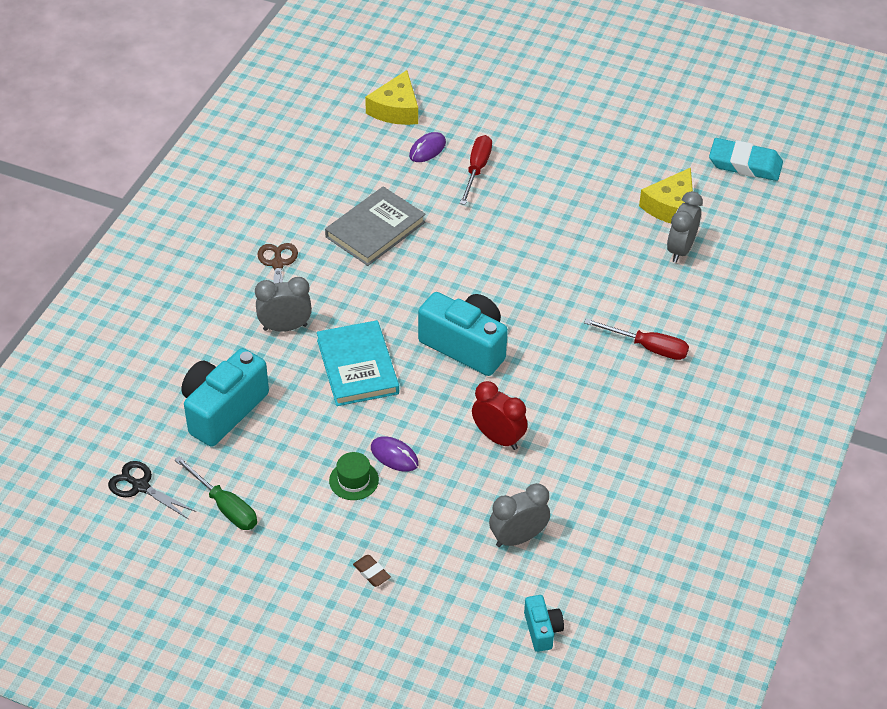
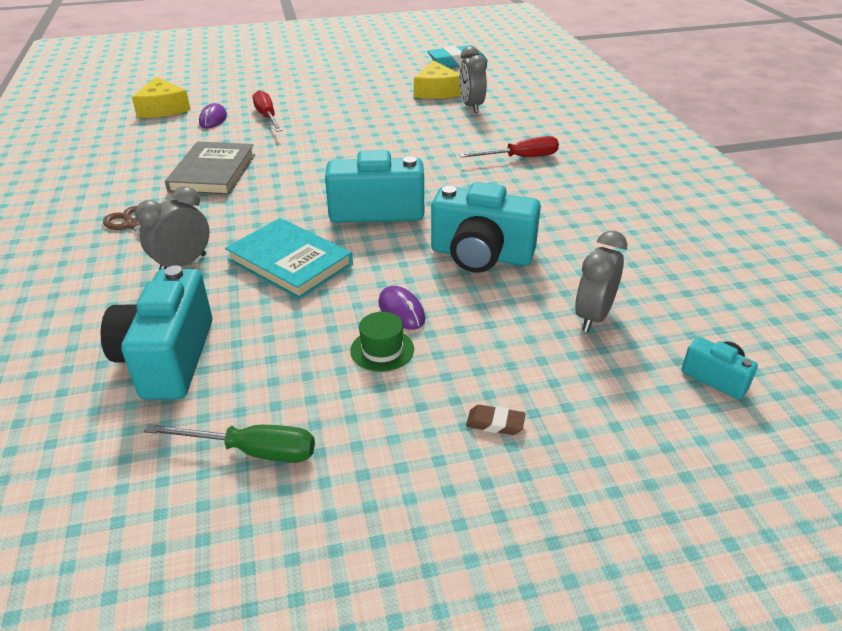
camera: 35 degrees left, 10 degrees down
(140, 486) = (112, 490): black scissors -> none
(394, 456) = (401, 311): purple mouse -> purple mouse turned 60 degrees clockwise
(498, 438) = (481, 255): red clock -> turquoise camera

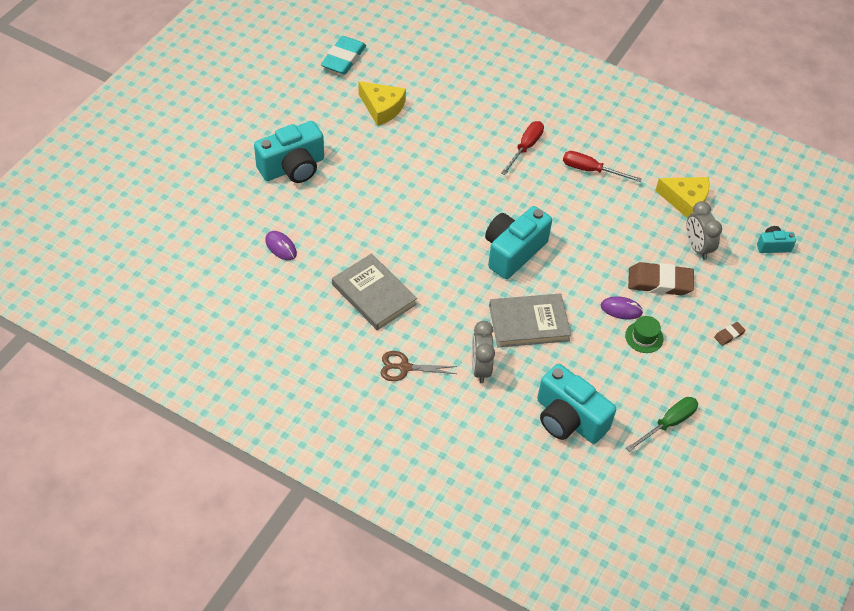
camera: 50 degrees left, 15 degrees up
(163, 108) = (221, 262): yellow cheese -> yellow cheese (685, 201)
(267, 117) = (314, 217): red screwdriver -> red screwdriver (591, 170)
(290, 262) = (529, 323): turquoise book -> grey book
(471, 106) = (429, 111): grey clock -> none
(481, 255) = (606, 245): turquoise camera -> turquoise camera (293, 167)
(489, 317) = (659, 282): none -> brown eraser

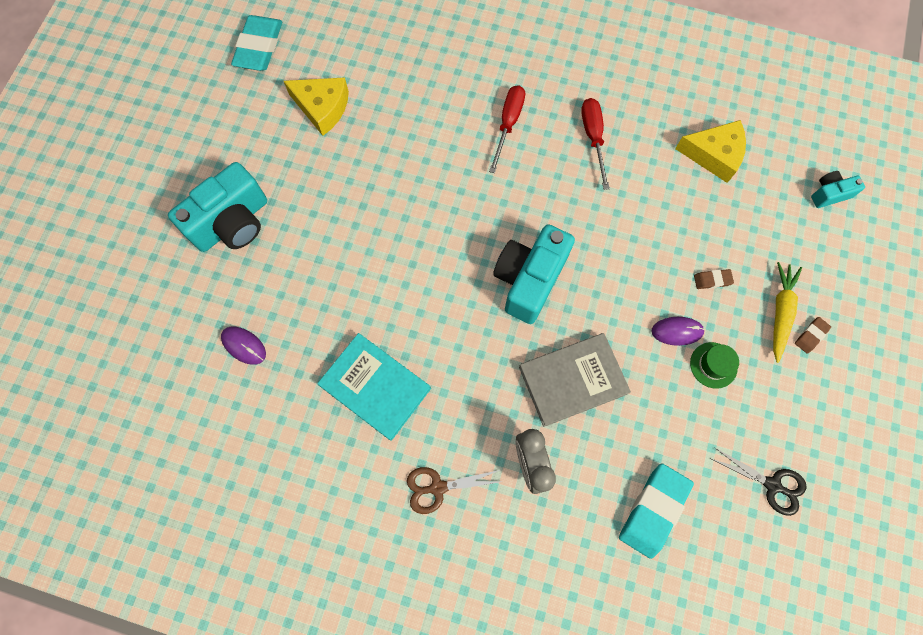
camera: 10 degrees left, 20 degrees up
(374, 294) = (375, 387): grey book -> turquoise book
(568, 419) = (653, 510): turquoise camera -> turquoise eraser
(591, 170) = (593, 138): red screwdriver -> red screwdriver turned 75 degrees clockwise
(659, 282) = (712, 280): brown eraser -> brown eraser, size x0.46
(668, 424) = (772, 485): green screwdriver -> black scissors
(697, 247) = (743, 218): grey clock -> none
(708, 315) = (780, 312): none -> yellow carrot

